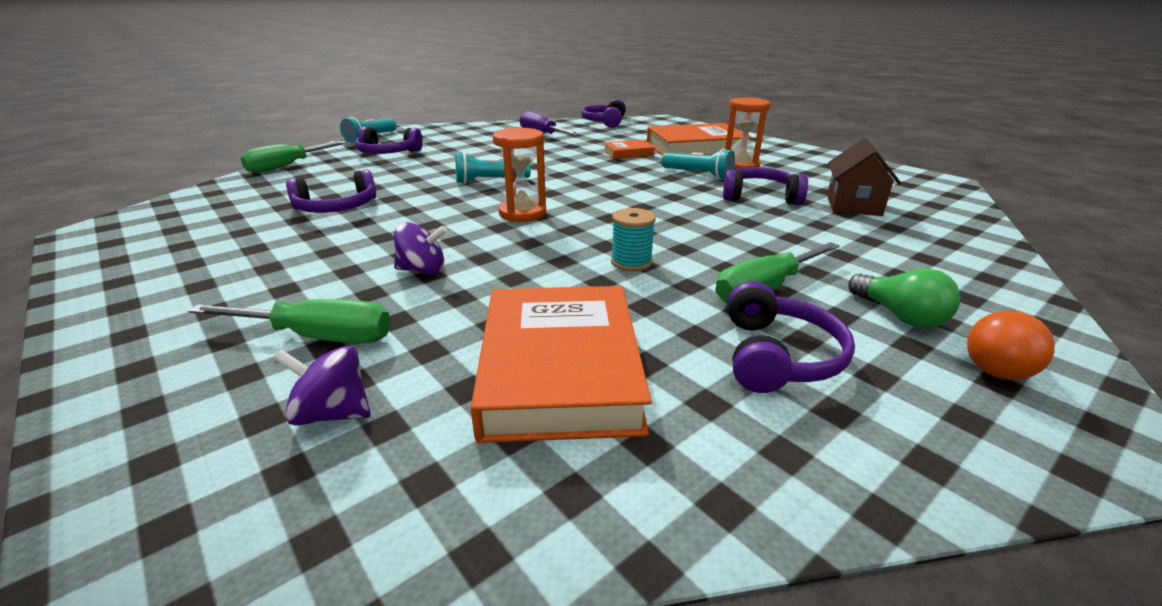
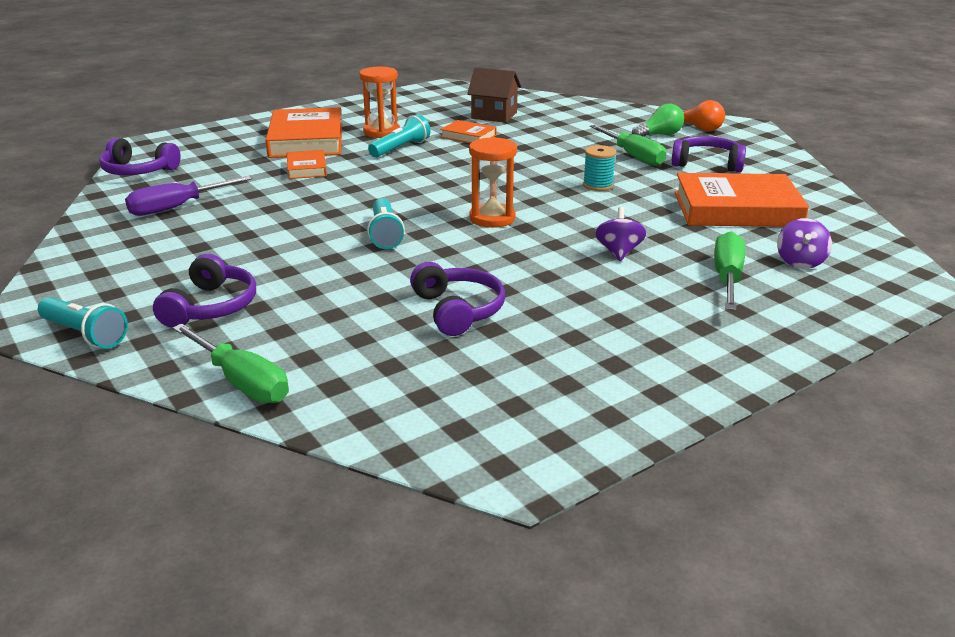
camera: 85 degrees left, 0 degrees up
(760, 197) = (468, 136): purple headphones -> orange book

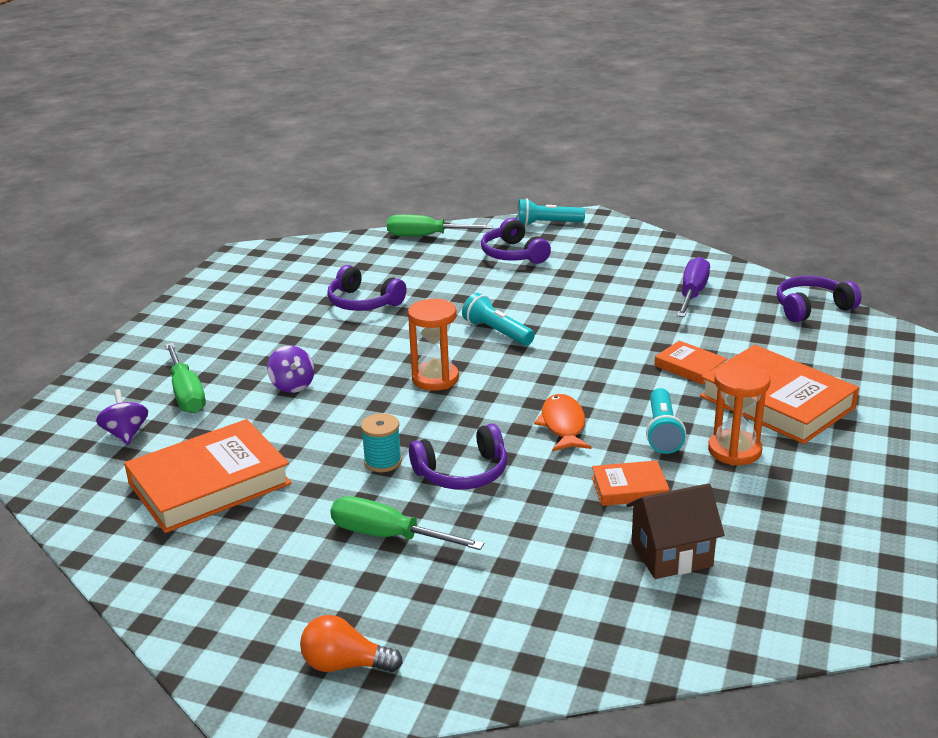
camera: 145 degrees right, 0 degrees up
(451, 168) = (563, 425): none -> orange fish
(659, 135) = (393, 611): green light bulb -> none
(707, 164) = (283, 561): purple headphones -> purple headphones (462, 472)

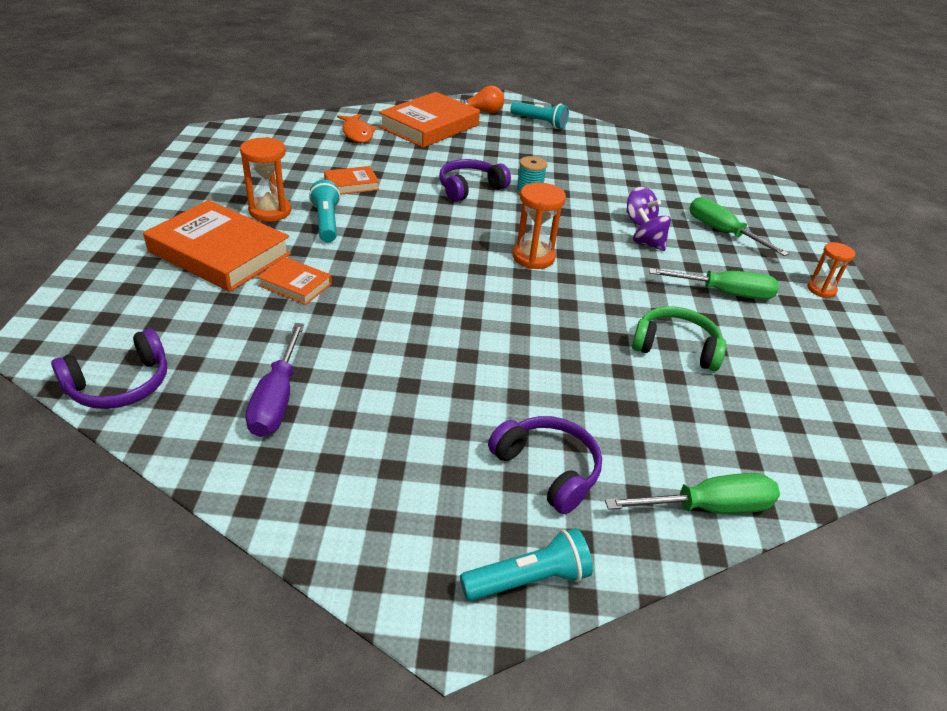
camera: 160 degrees right, 10 degrees up
(126, 434) = (723, 201): purple spinning top -> purple spinning top (639, 221)
(166, 333) = (821, 289): none -> orange hourglass
(209, 484) = (629, 175): orange book -> orange book (429, 126)
(363, 302) = (675, 348): purple headphones -> green headphones
(387, 536) = (497, 155): green screwdriver -> green screwdriver (725, 293)
(497, 332) = (503, 315): turquoise flashlight -> turquoise flashlight (539, 122)
(563, 425) = (408, 223): orange fish -> orange fish (357, 134)
(671, 554) = (324, 153): brown house -> none

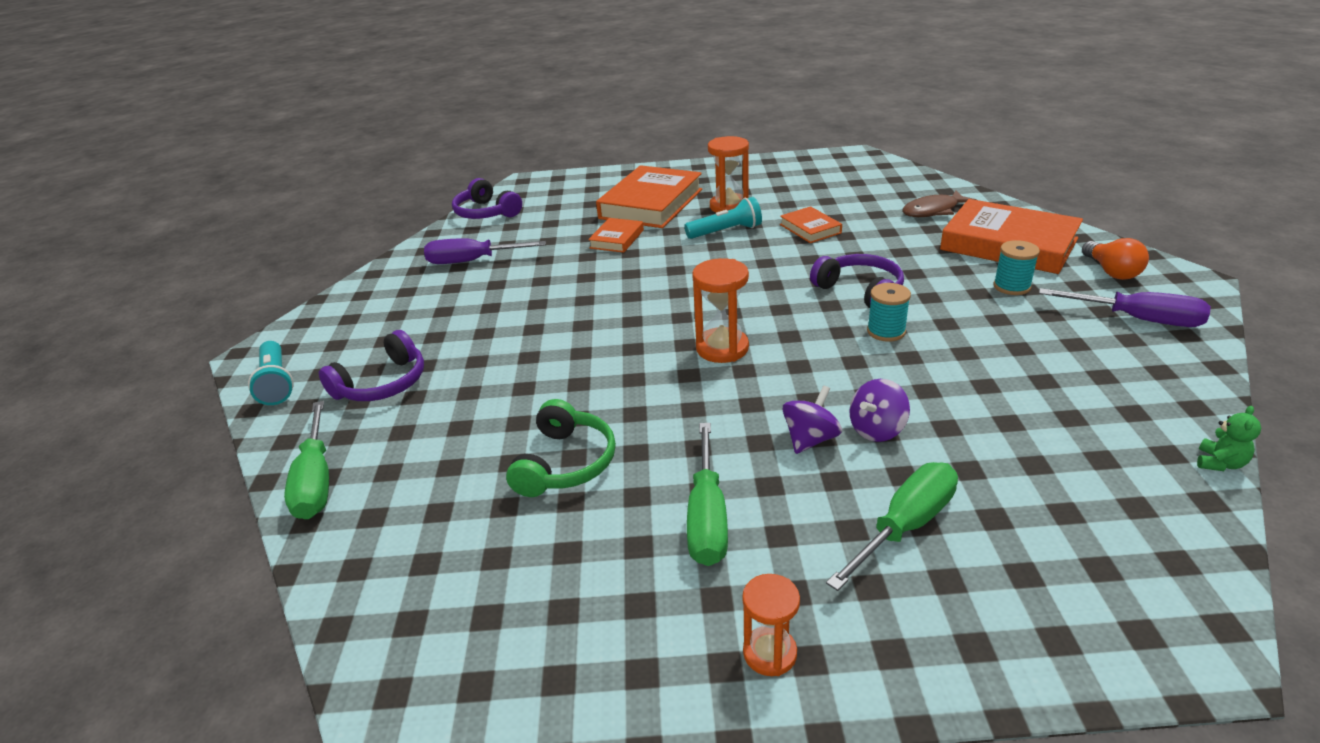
camera: 90 degrees right, 5 degrees down
(357, 134) = (933, 211): orange fish -> brown fish
(487, 141) = (1011, 286): none -> turquoise spool
(539, 122) = (1139, 319): turquoise flashlight -> purple screwdriver
(667, 147) = (1219, 463): none -> green teddy bear

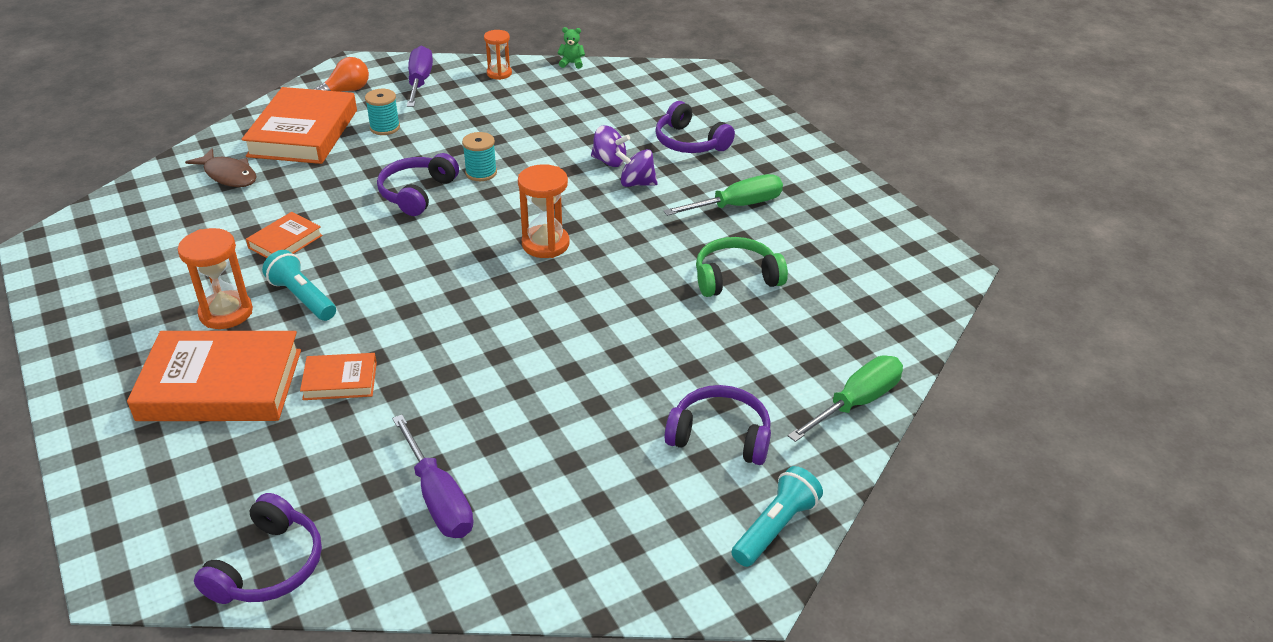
camera: 120 degrees left, 5 degrees up
(769, 653) = (809, 167): orange hourglass -> orange hourglass (499, 73)
(906, 525) = (690, 142): green screwdriver -> purple headphones

